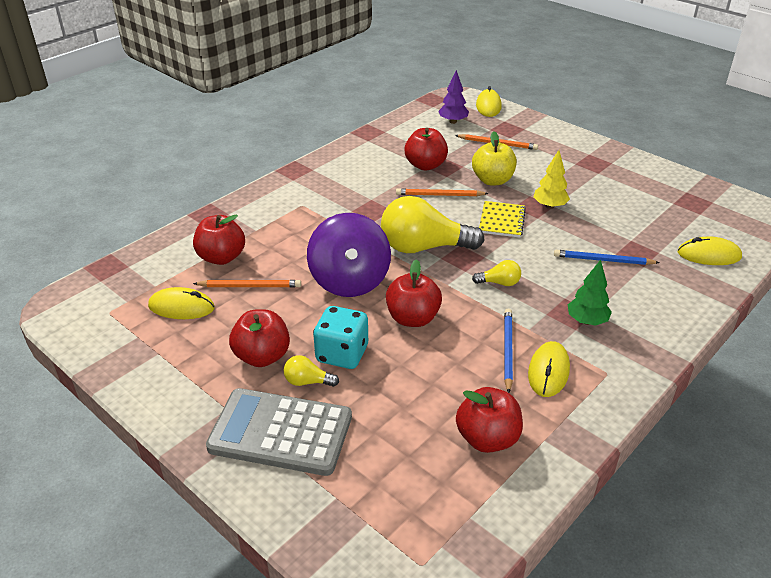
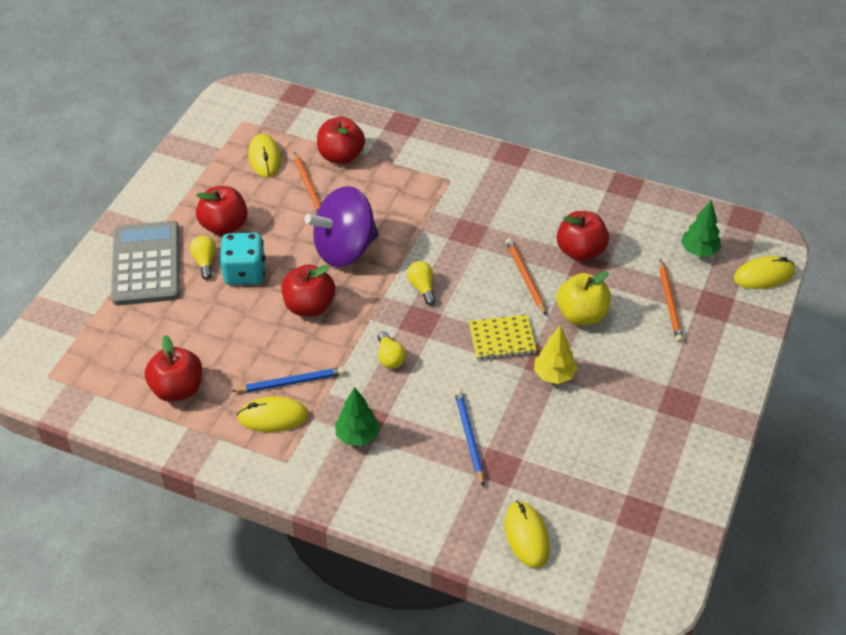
camera: 70 degrees right, 10 degrees up
(423, 247) = (422, 287): yellow light bulb -> yellow light bulb, size x0.44
(453, 121) = (699, 251): purple tree -> green tree

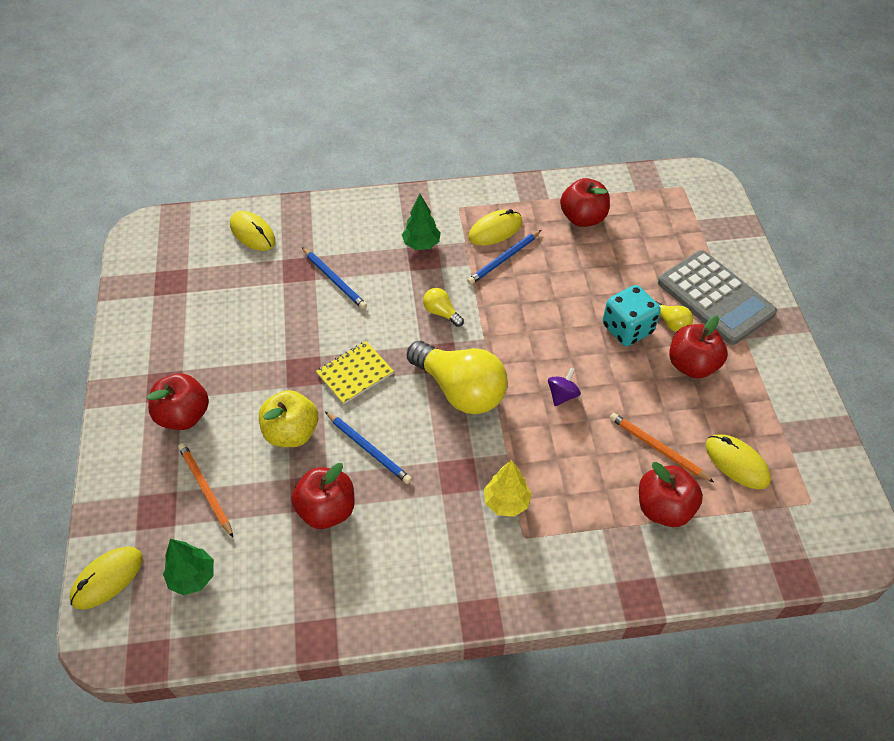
camera: 150 degrees right, 5 degrees up
(309, 306) = (544, 325): red apple -> red apple (184, 415)
(345, 249) = (562, 395): purple spinning top -> purple spinning top, size x0.40
(422, 287) = (460, 390): yellow light bulb -> yellow light bulb, size x2.27
(525, 277) = (368, 449): orange pencil -> blue pencil
(554, 375) = (290, 361): yellow tree -> yellow tree (506, 502)

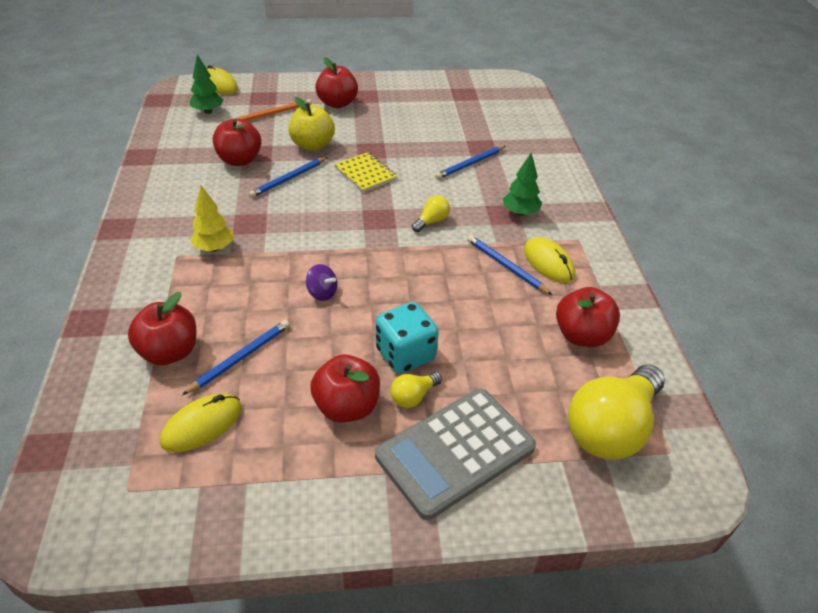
camera: 90 degrees right, 10 degrees down
(252, 233) = (521, 125): yellow mouse -> none
(460, 390) = (339, 228): yellow light bulb -> yellow light bulb (611, 428)
(657, 448) = (240, 358): orange pencil -> blue pencil

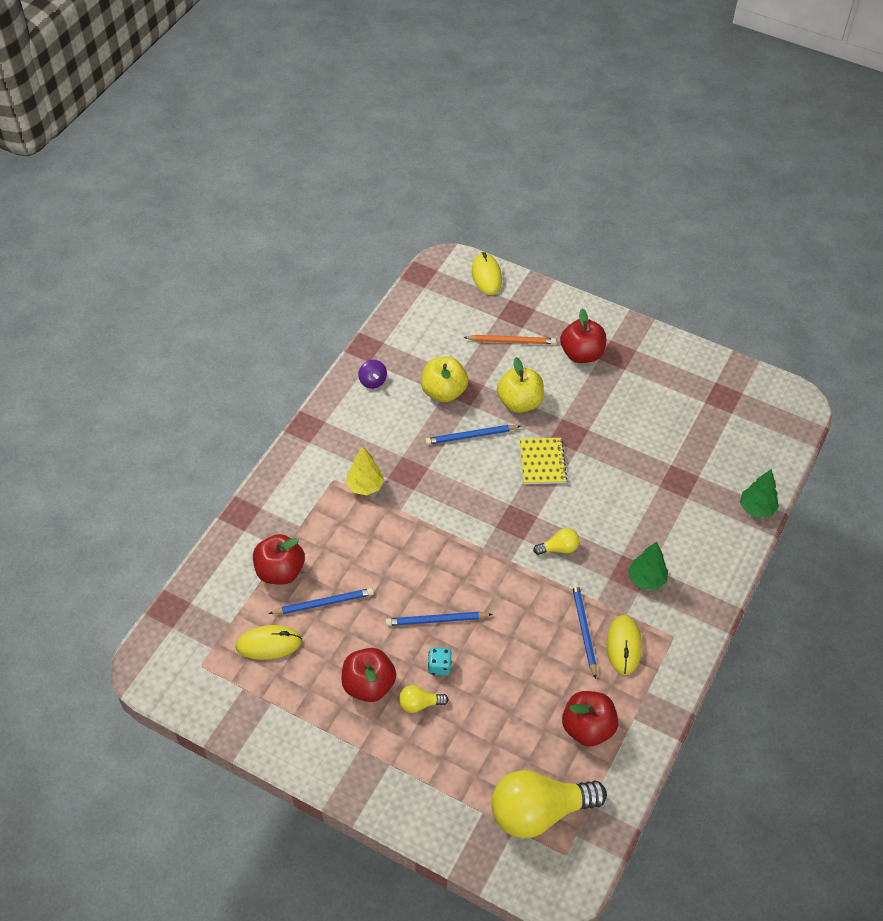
camera: 35 degrees right, 10 degrees up
(208, 111) = (454, 311): green tree -> green tree (756, 508)
(239, 160) = (443, 392): red apple -> yellow apple
(322, 293) = (417, 576): purple spinning top -> purple spinning top (372, 381)
(405, 354) = (439, 666): turquoise dice -> turquoise dice, size x0.53
(455, 452) = (415, 762): grey calculator -> none
(470, 164) = (649, 498): blue pencil -> blue pencil (436, 620)

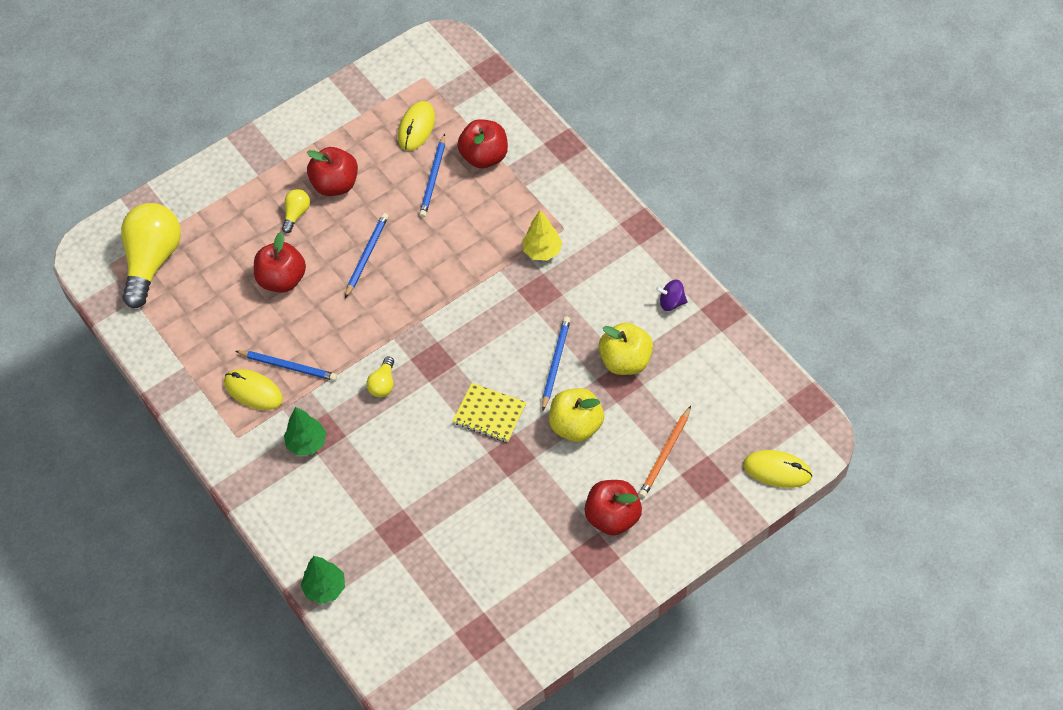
camera: 120 degrees right, 5 degrees up
(439, 666) = (321, 241): turquoise dice -> none
(587, 728) = (197, 327): red apple -> red apple (282, 279)

